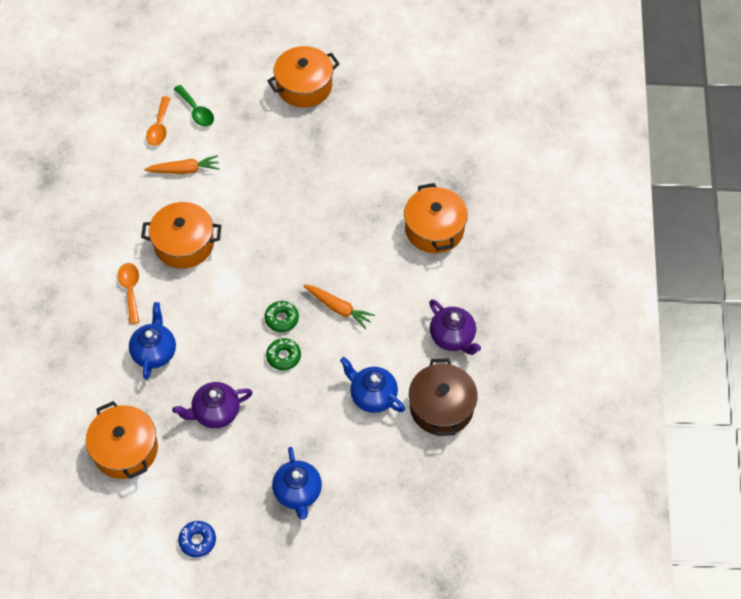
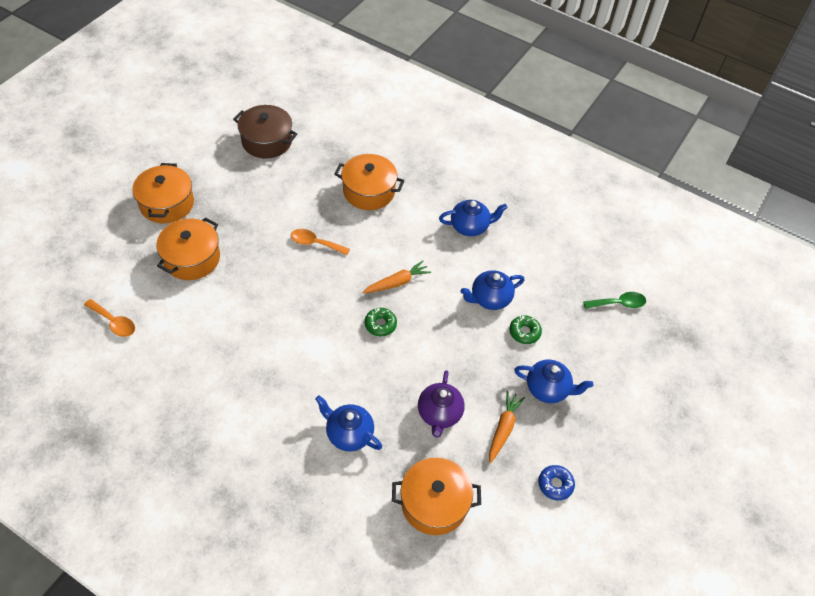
camera: 65 degrees left, 5 degrees down
(130, 290) = (270, 424): orange spoon -> orange spoon (315, 243)
(184, 170) = (177, 324): orange carrot -> orange carrot (503, 429)
(184, 244) = (254, 360): orange pot -> orange pot (192, 258)
(196, 111) = (122, 287): green spoon -> green spoon (618, 303)
(283, 356) = (417, 340): green donut -> green donut (524, 332)
(441, 407) = (525, 262): brown pot -> brown pot (267, 141)
(453, 337) = (470, 226): purple teapot -> blue teapot

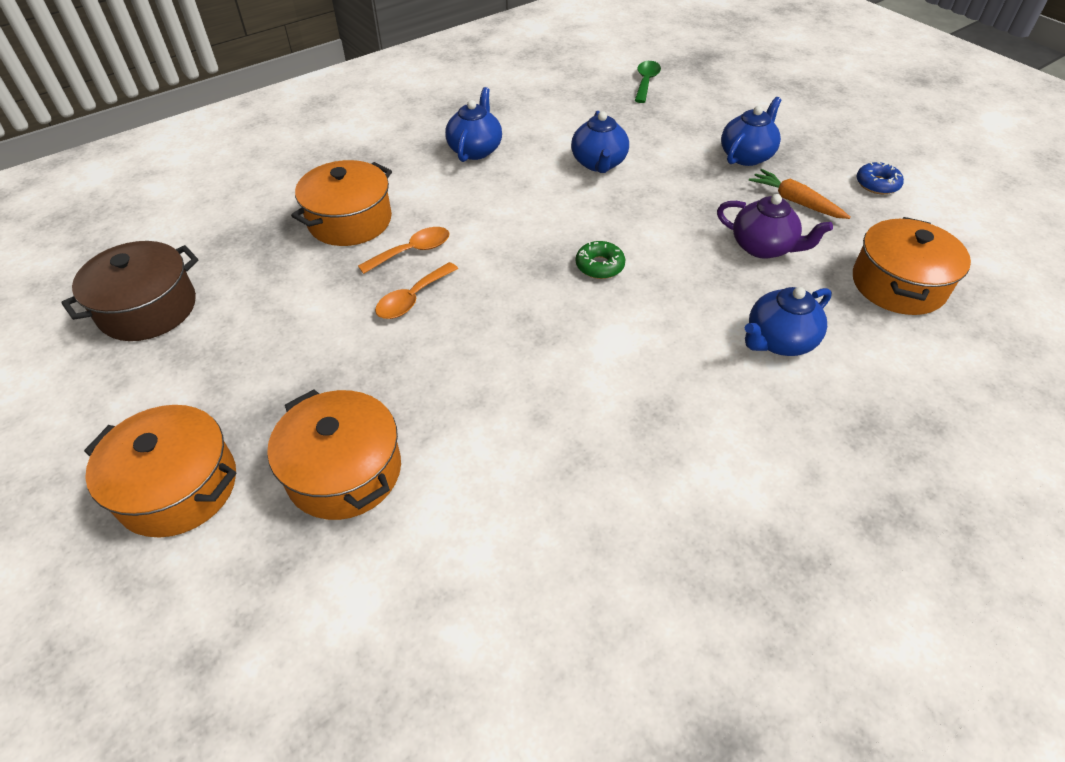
camera: 65 degrees left, 5 degrees down
(114, 322) = (433, 644): orange spoon -> orange spoon (412, 251)
(397, 282) = (533, 233): orange carrot -> none
(524, 332) = (660, 151): green donut -> none

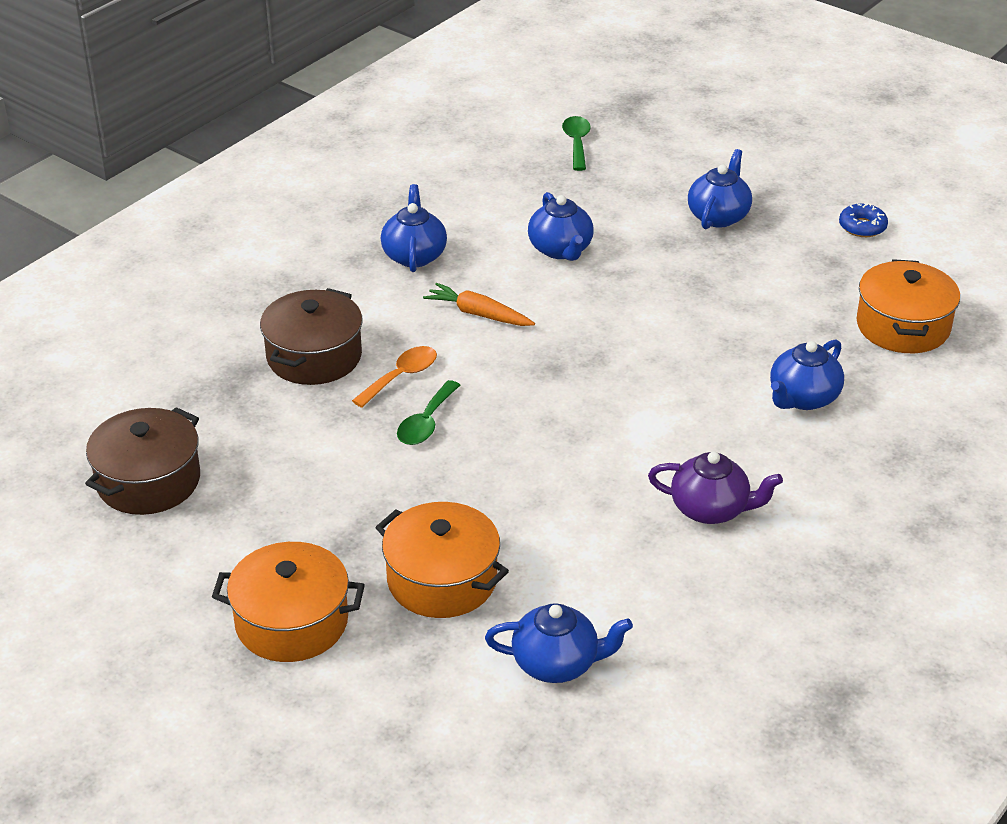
camera: 15 degrees left, 10 degrees down
(350, 220) = (314, 356): orange pot -> brown pot
(411, 608) = (557, 663): none -> blue teapot
(412, 299) = (426, 423): orange spoon -> green spoon
(599, 266) = (604, 358): green donut -> none
(763, 247) = (763, 312): purple teapot -> purple teapot (711, 509)
(795, 202) = (783, 259): orange carrot -> orange carrot (478, 314)

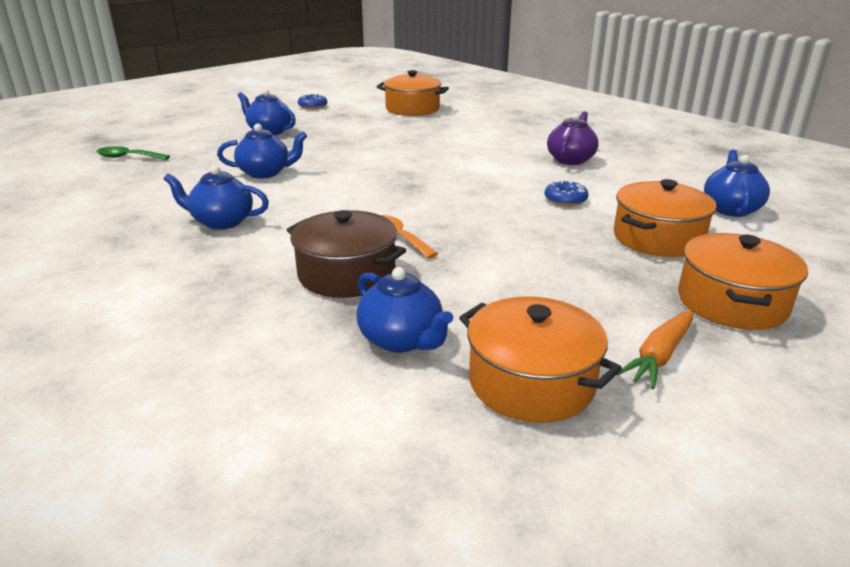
camera: 80 degrees left, 10 degrees down
(148, 481) = (531, 382): brown pot -> orange pot
(426, 423) = (464, 232): green spoon -> none
(478, 314) = (328, 204): orange carrot -> orange carrot (659, 356)
(545, 502) = (565, 200): none -> blue donut
(803, 398) = (469, 132): blue teapot -> blue teapot (402, 340)

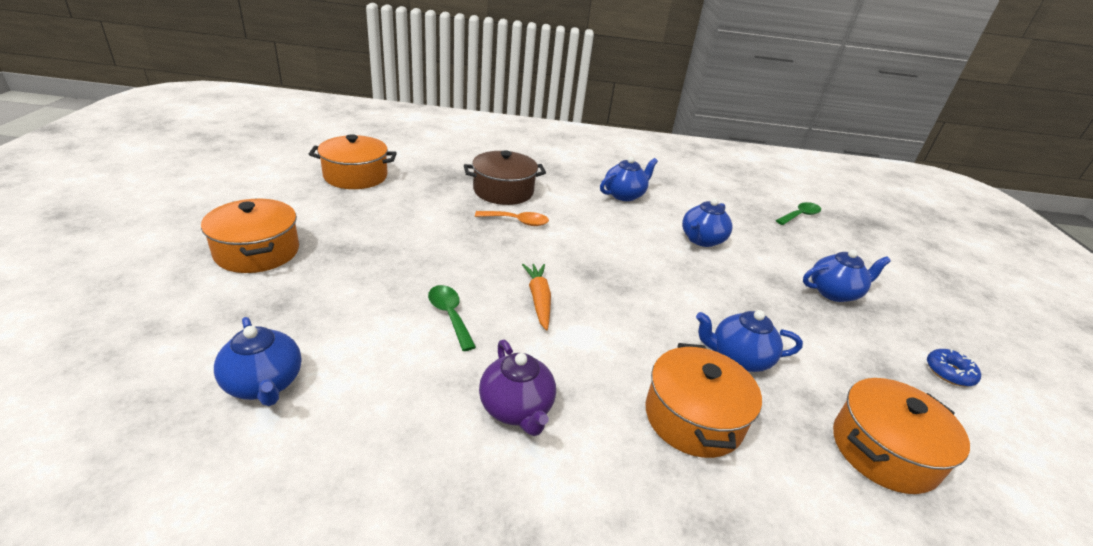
camera: 130 degrees right, 5 degrees up
(402, 340) = (430, 174): blue teapot -> blue teapot (738, 358)
(565, 200) = (450, 315): blue donut -> green spoon
(658, 238) = (333, 296): orange pot -> orange pot (693, 418)
(659, 356) = (298, 204): orange carrot -> orange carrot (538, 300)

